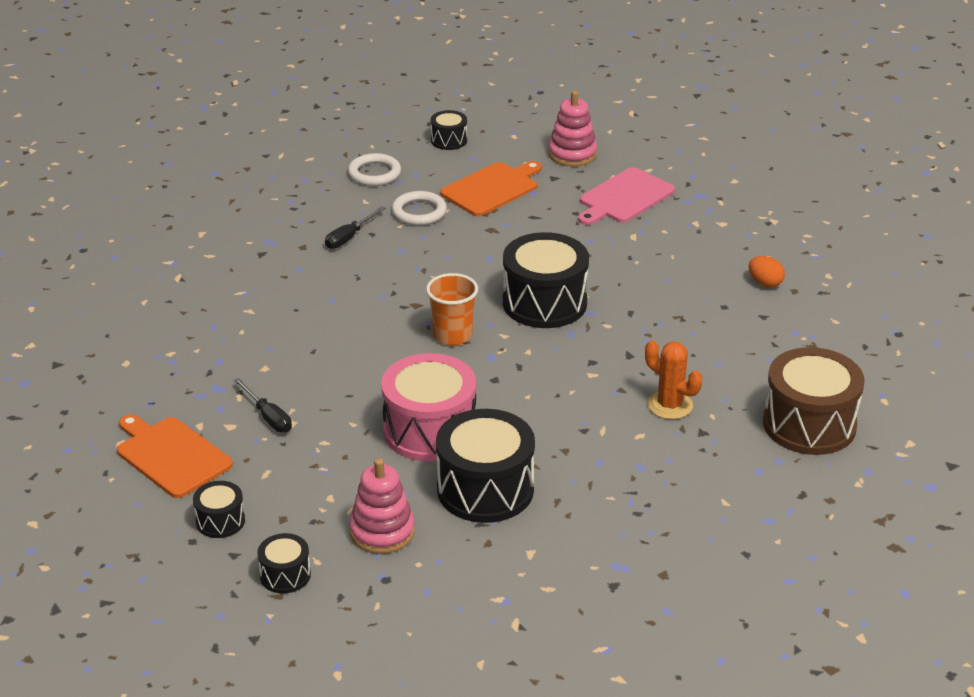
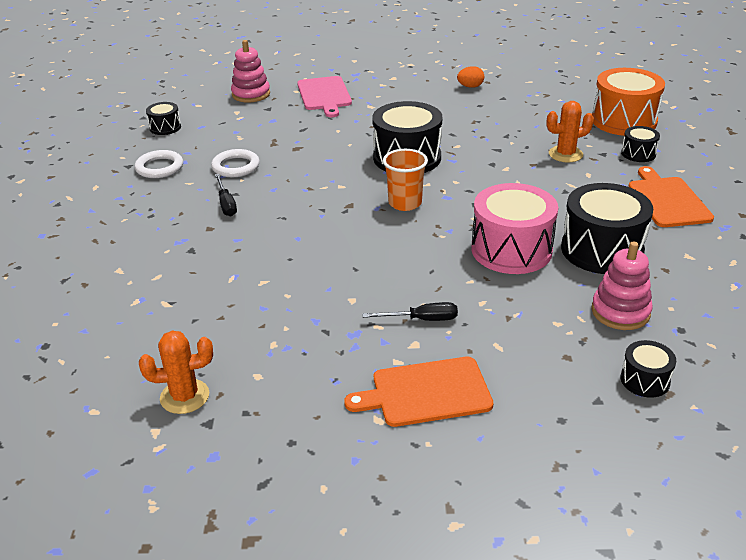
camera: 55 degrees left, 0 degrees up
(76, 340) = (184, 396): none -> orange cactus
(220, 521) = (545, 393): black drum -> black drum (638, 154)
(492, 188) = (248, 132): orange cutting board -> orange cutting board (667, 200)
(809, 424) = (624, 121): brown drum -> orange drum

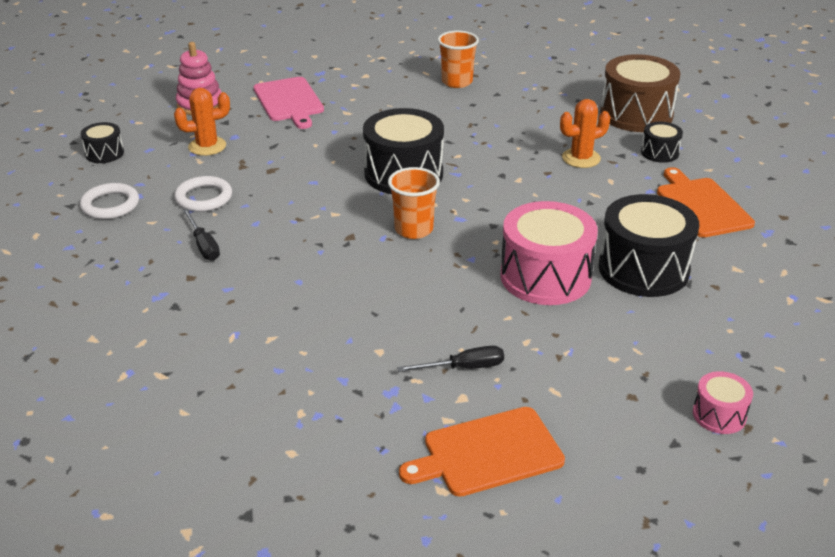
camera: 10 degrees left, 0 degrees up
(184, 396) = (211, 486): orange cactus -> orange cactus (207, 146)
(470, 86) = (457, 82): orange egg -> orange cup
(620, 312) = (678, 339): pink stacking toy -> none
(624, 121) = (636, 114): orange drum -> brown drum
(645, 380) = (719, 415): black drum -> pink drum

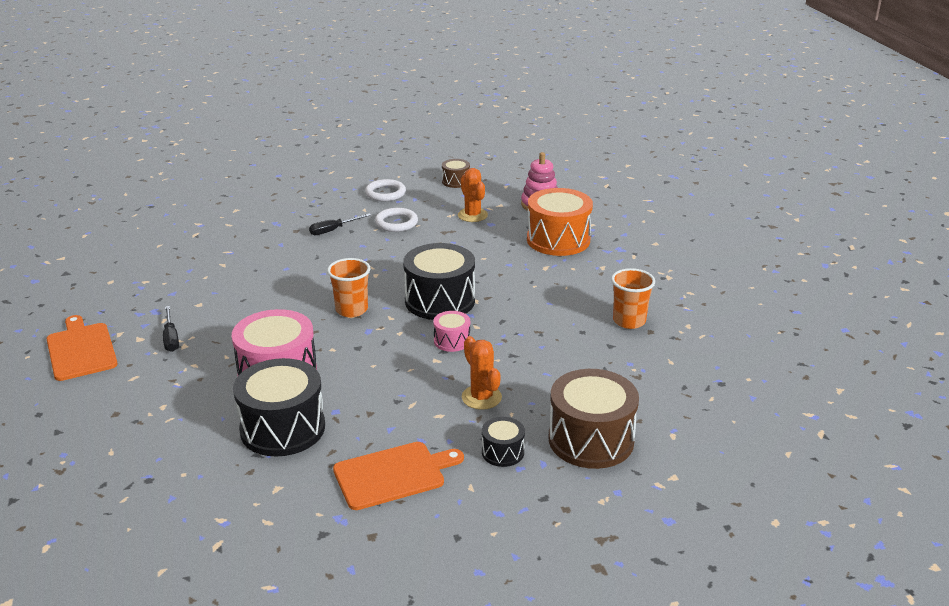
camera: 85 degrees right, 5 degrees down
(104, 153) = (455, 181): black drum -> brown drum
(289, 101) = (558, 240): pink cutting board -> orange drum
(719, 415) = (78, 457): pink drum -> pink drum (452, 341)

